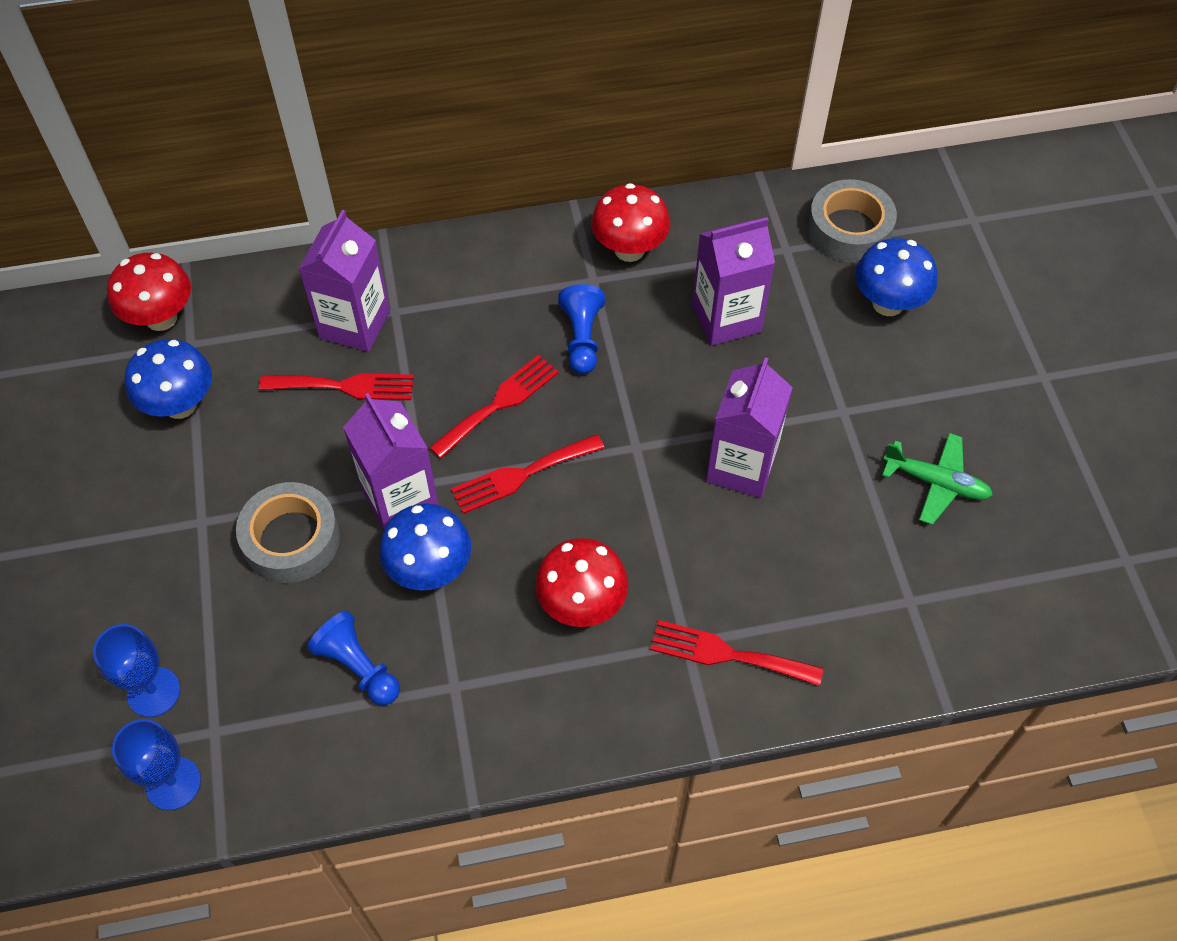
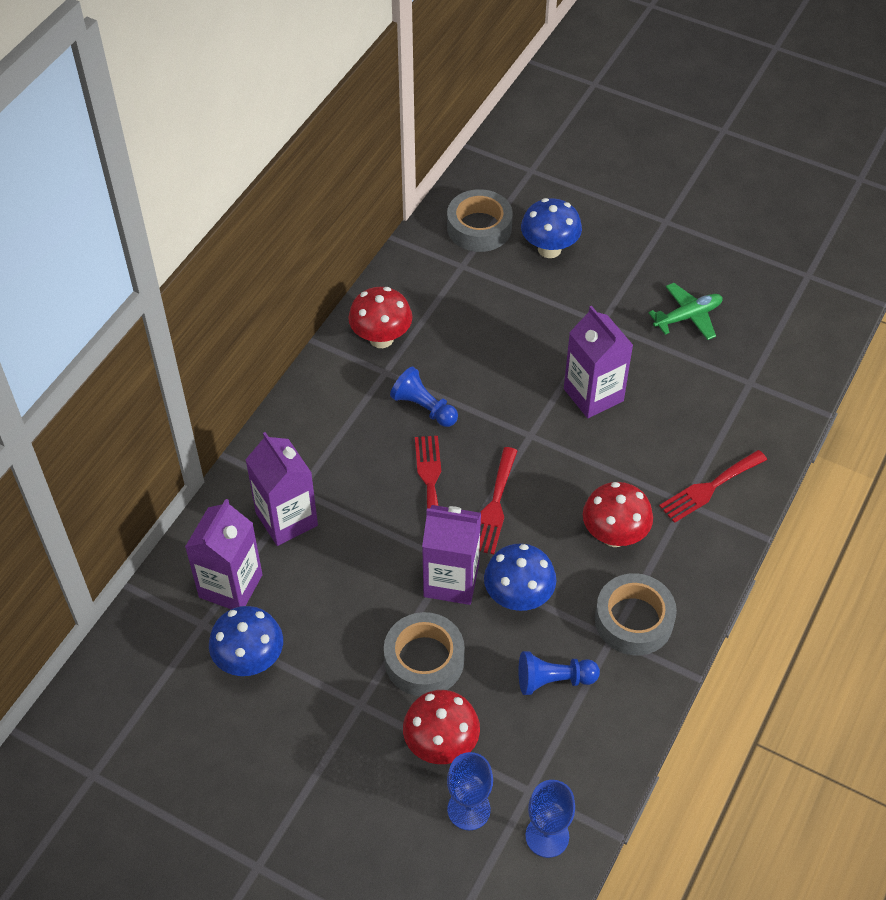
camera: 50 degrees left, 5 degrees down
(161, 318) = (161, 628): red mushroom -> red mushroom (441, 745)
(345, 386) = (332, 556): red fork -> none
(492, 693) = (633, 620): none -> grey tape
(726, 318) = (482, 328): purple carton -> purple carton (230, 586)

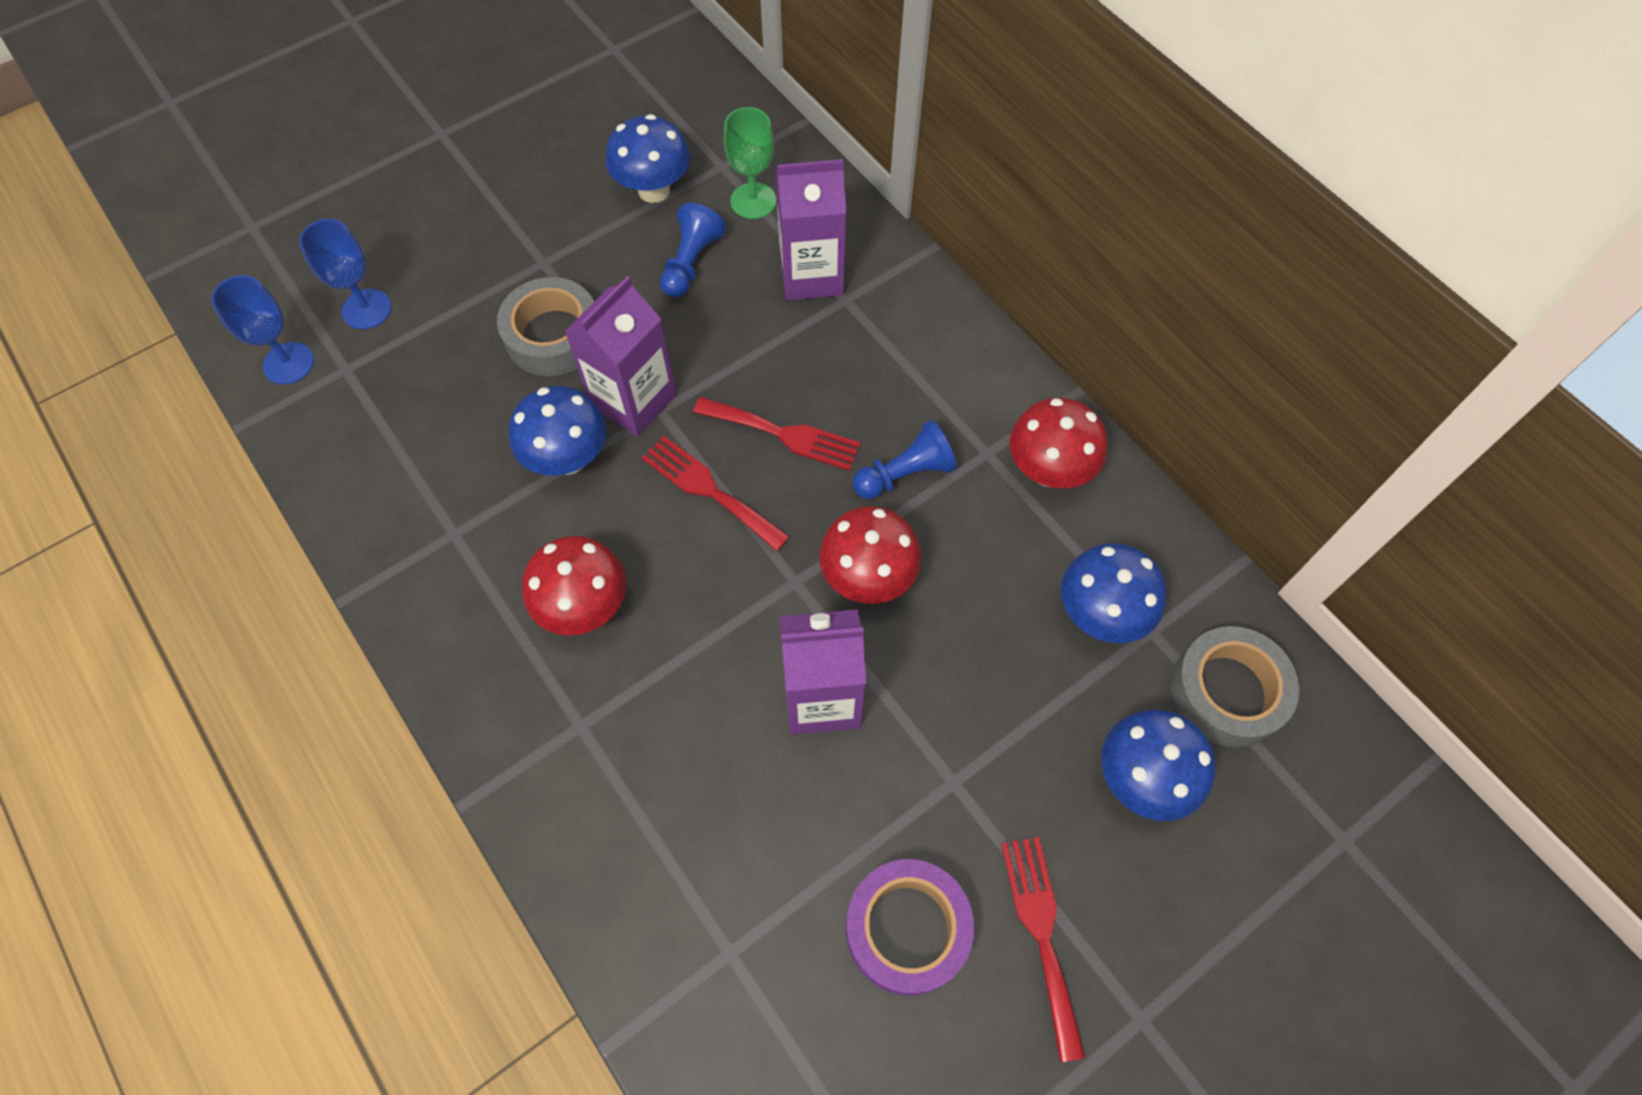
camera: 115 degrees right, 10 degrees up
(230, 586) = (753, 201): purple carton -> green goblet
(441, 745) = (449, 313): red mushroom -> red mushroom (868, 578)
(465, 289) = (1100, 614): none -> blue mushroom
(553, 680) = (445, 447): blue pawn -> blue pawn (691, 263)
(633, 620) = (458, 568): grey tape -> none
(688, 316) = (907, 929): green plane -> purple tape
(709, 488) = (582, 772): red fork -> red fork (1042, 933)

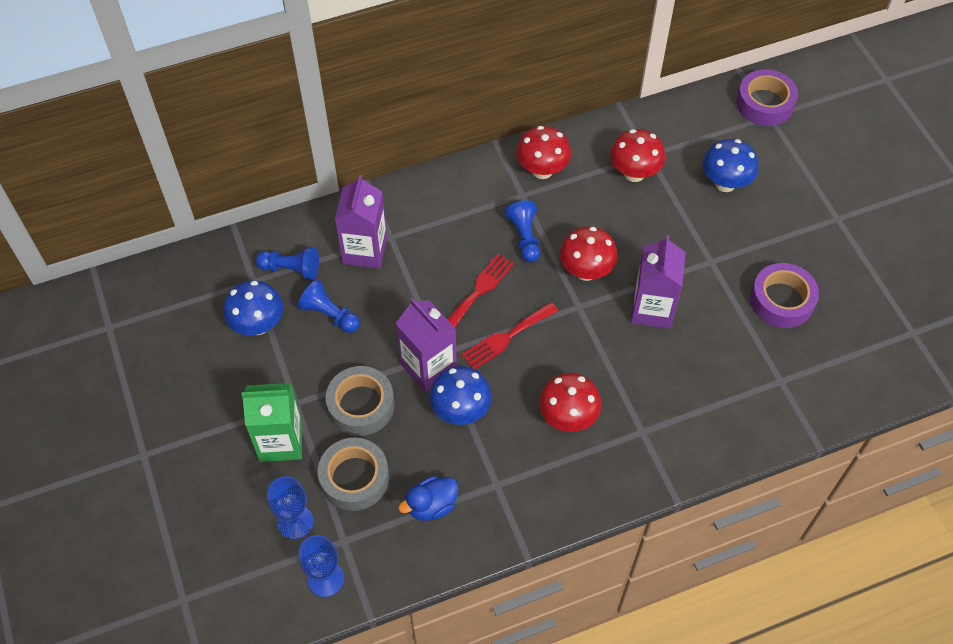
camera: 75 degrees left, 5 degrees down
(409, 458) = (431, 506): none -> blue duck
(482, 262) = (281, 441): none -> green carton
(753, 201) = (291, 269): green goblet -> blue pawn
(1042, 933) = (793, 245): red fork -> none
(1100, 614) = (634, 173): blue mushroom -> red mushroom
(1227, 692) = (688, 135): grey tape -> grey tape (354, 478)
(1373, 825) = (764, 103): none -> purple tape

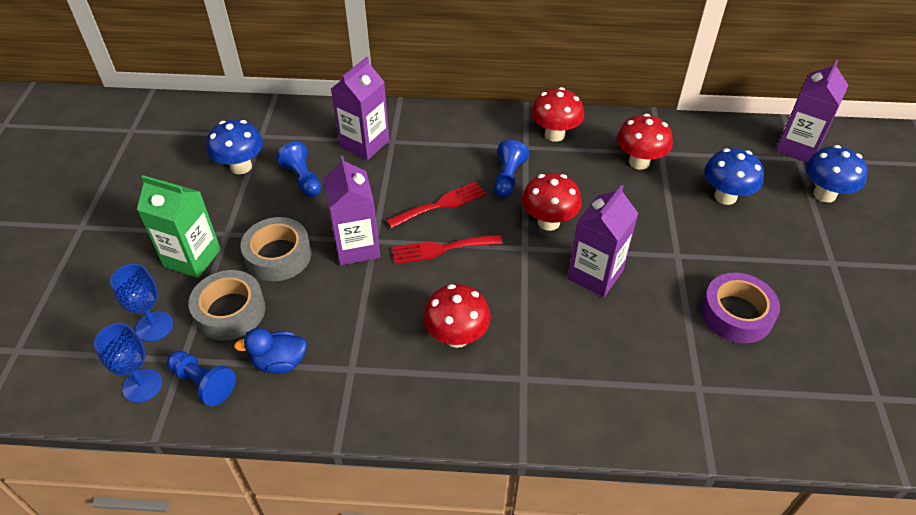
camera: 25 degrees right, 10 degrees down
(291, 269) = (296, 137): blue pawn -> blue pawn (203, 383)
(460, 411) = (361, 292): blue mushroom -> blue mushroom (824, 194)
(764, 103) = (797, 147): purple tape -> purple carton

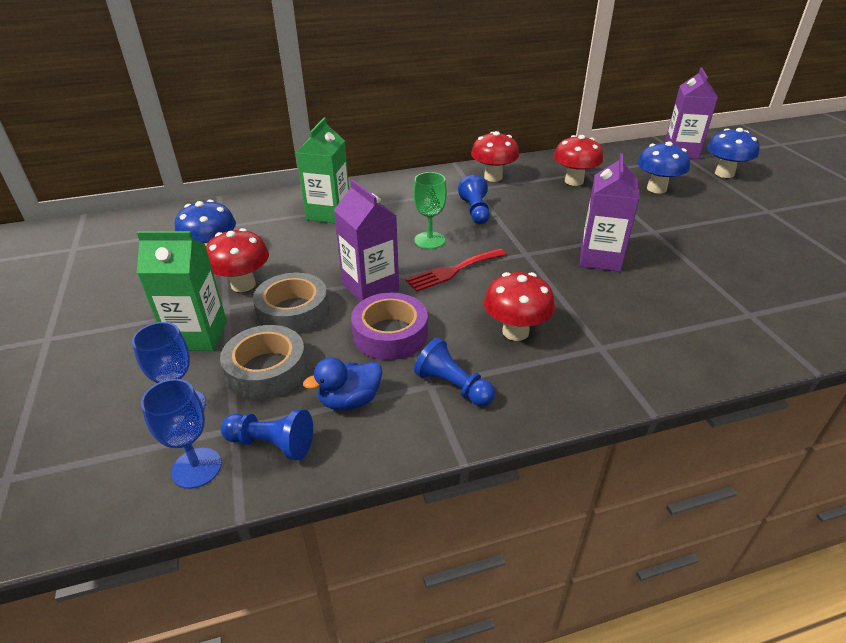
camera: 20 degrees left, 10 degrees down
(303, 179) = (283, 249): blue pawn -> blue pawn (453, 386)
(364, 143) = (329, 213): purple carton -> green carton
(441, 204) = (429, 240): red fork -> green goblet
(548, 222) = (533, 232): red mushroom -> red mushroom (243, 285)
(736, 314) = (731, 258): purple tape -> purple tape (390, 334)

